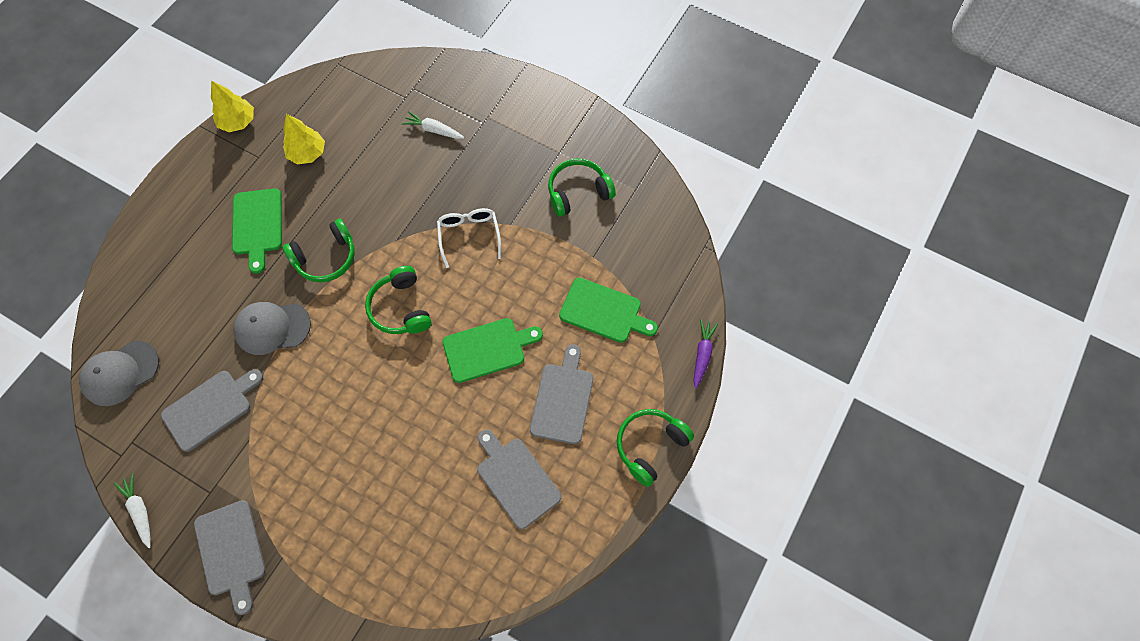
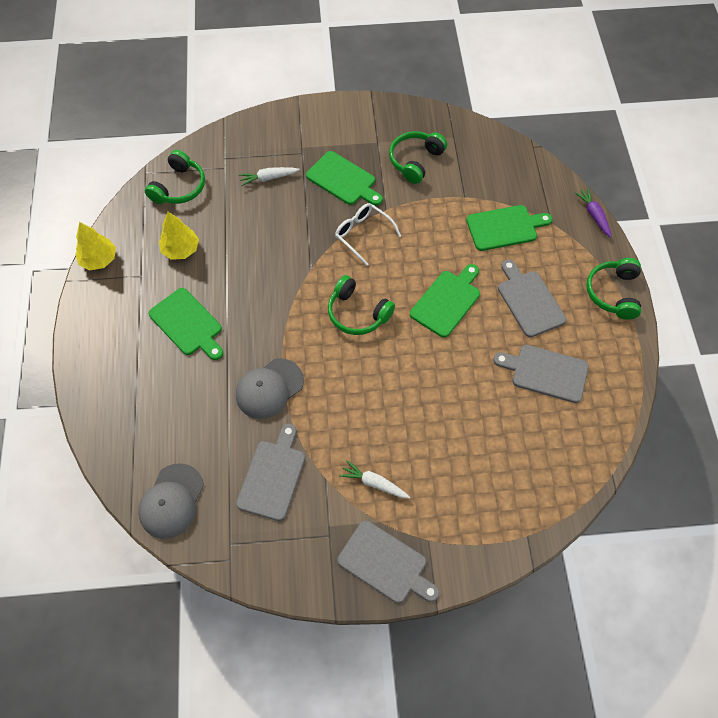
camera: 35 degrees left, 5 degrees down
(140, 510) = (284, 587): white carrot -> white carrot (374, 483)
(326, 257) = (266, 314): green headphones -> green headphones (179, 187)
(497, 171) = (343, 180): none -> green cutting board

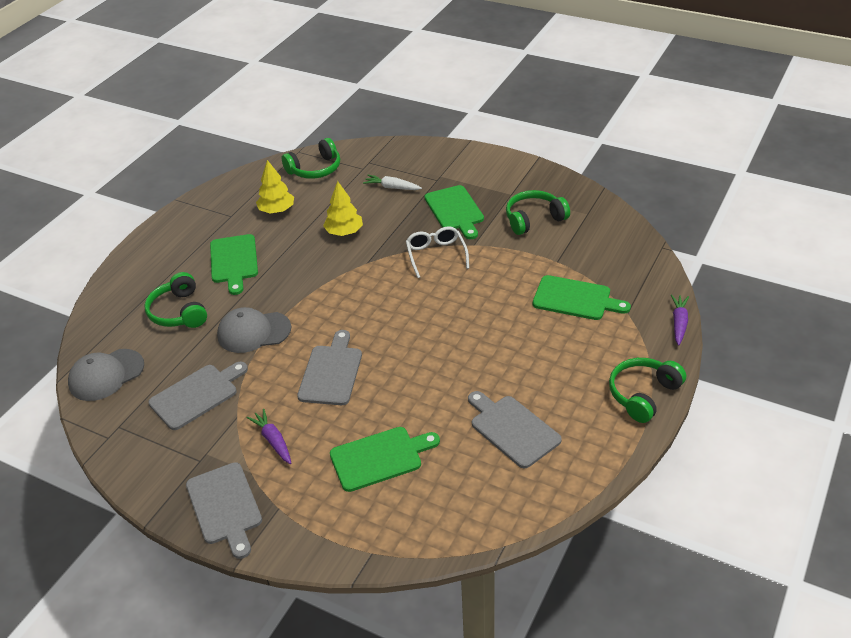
camera: 35 degrees right, 20 degrees down
(99, 259) = (211, 194): yellow tree -> yellow tree (344, 232)
(358, 313) = (378, 309): green headphones -> green headphones (179, 312)
(374, 483) = (273, 440): white carrot -> purple carrot
(447, 301) = (467, 333): green cutting board -> green cutting board (380, 458)
(529, 301) = (548, 365): grey cutting board -> grey cutting board (331, 372)

